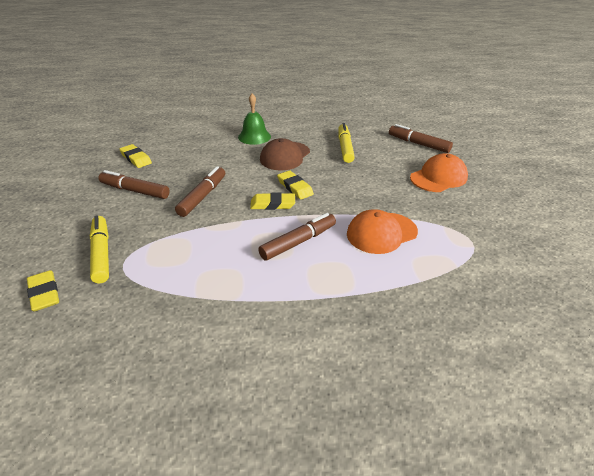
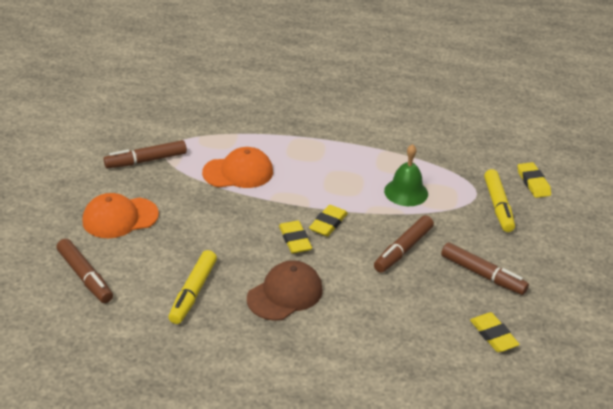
camera: 165 degrees left, 0 degrees up
(254, 136) = (314, 348): green bell -> green bell (406, 192)
(272, 204) = (328, 223): yellow eraser -> yellow eraser turned 75 degrees counterclockwise
(298, 242) = (318, 180): brown marker -> brown marker (146, 160)

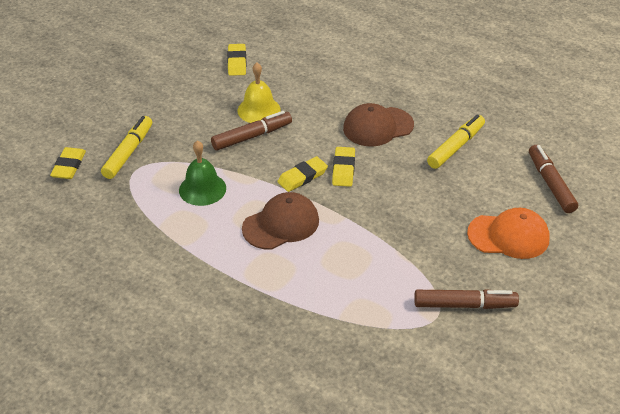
camera: 155 degrees left, 5 degrees up
(238, 172) = (363, 259): orange cap -> none
(319, 181) = (281, 224): none -> brown cap
(419, 280) = (259, 110): none -> yellow bell
(482, 275) = (203, 101): brown marker -> none

